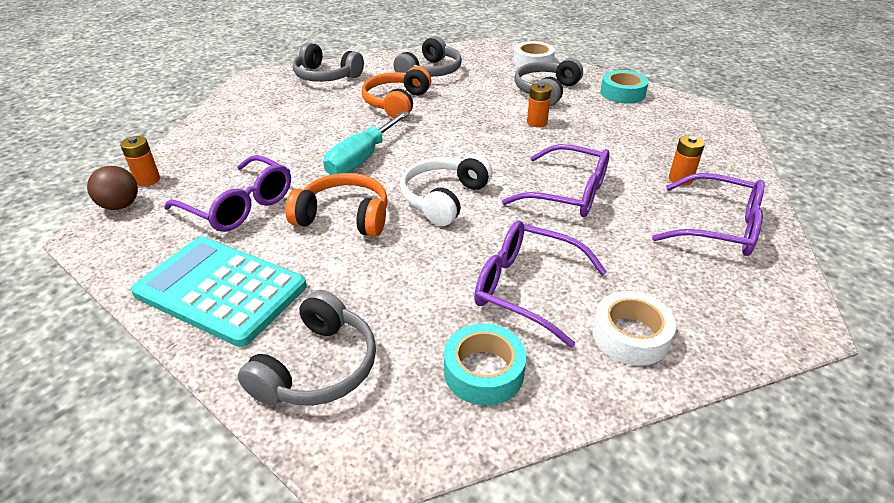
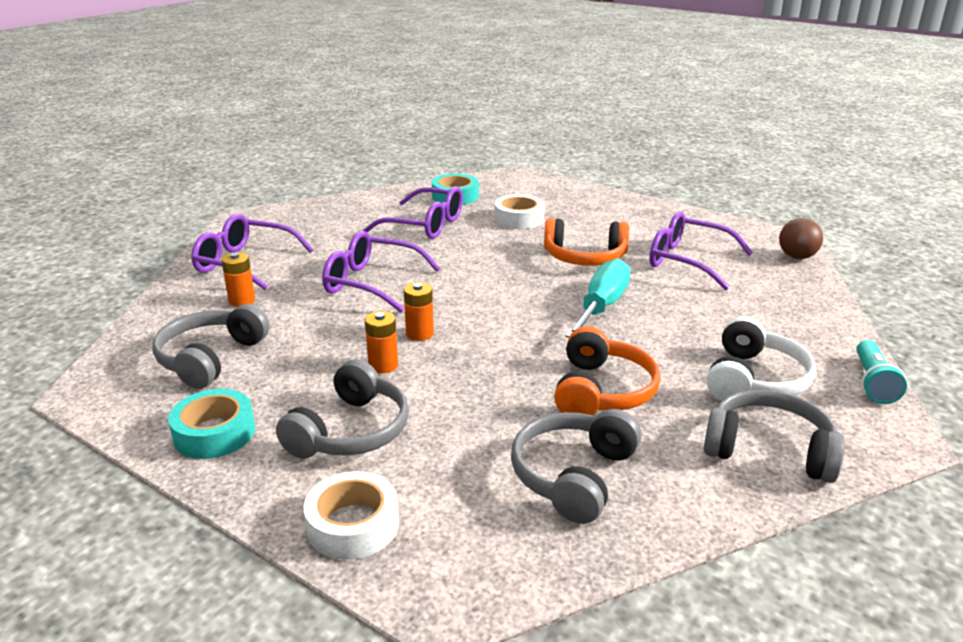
camera: 175 degrees right, 10 degrees down
(148, 180) = (807, 277): orange battery -> orange battery (419, 334)
(221, 290) = (642, 217): turquoise calculator -> none
(226, 100) = (873, 383): none -> turquoise flashlight
(318, 367) = (551, 194): grey headphones -> grey headphones (210, 358)
(444, 198) = (497, 274): white headphones -> white headphones (754, 380)
(630, 335) = (361, 210): white tape -> white tape (519, 219)

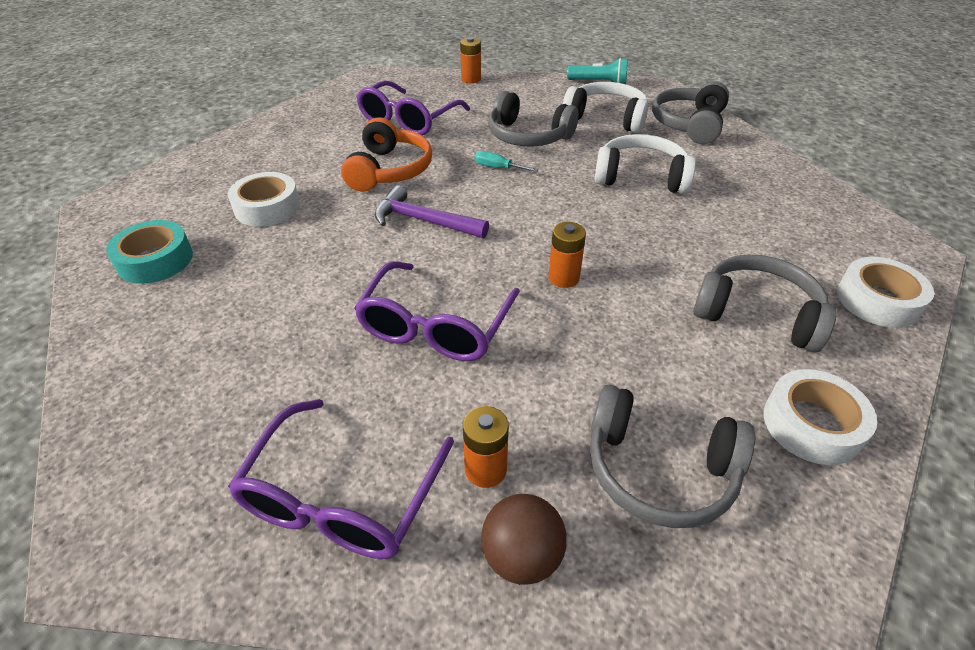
camera: 90 degrees left, 15 degrees up
(214, 433) = (811, 424): turquoise tape -> white tape
(383, 365) = (634, 301): orange battery -> orange battery (471, 79)
(424, 225) = (254, 286): purple glasses -> none
(504, 275) = (424, 221): none -> purple hammer
(573, 476) = (755, 196): grey headphones -> grey headphones (528, 136)
(602, 306) = (498, 168): turquoise screwdriver -> turquoise screwdriver, size x0.46
(602, 391) = (641, 177): orange headphones -> white headphones
(796, 257) = (409, 77): brown ball -> brown ball (522, 556)

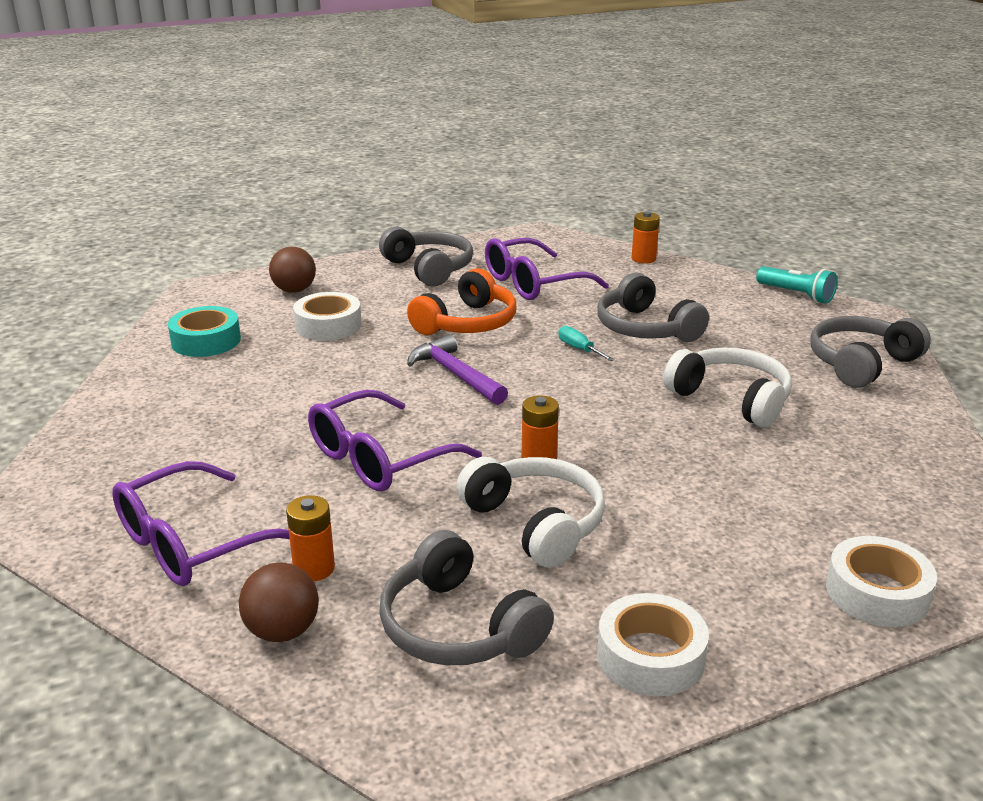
camera: 30 degrees right, 15 degrees down
(202, 181) = (294, 290): none -> brown ball
(606, 118) = (761, 332): white headphones -> white headphones (536, 523)
(757, 314) = (710, 555): grey headphones -> grey headphones (429, 268)

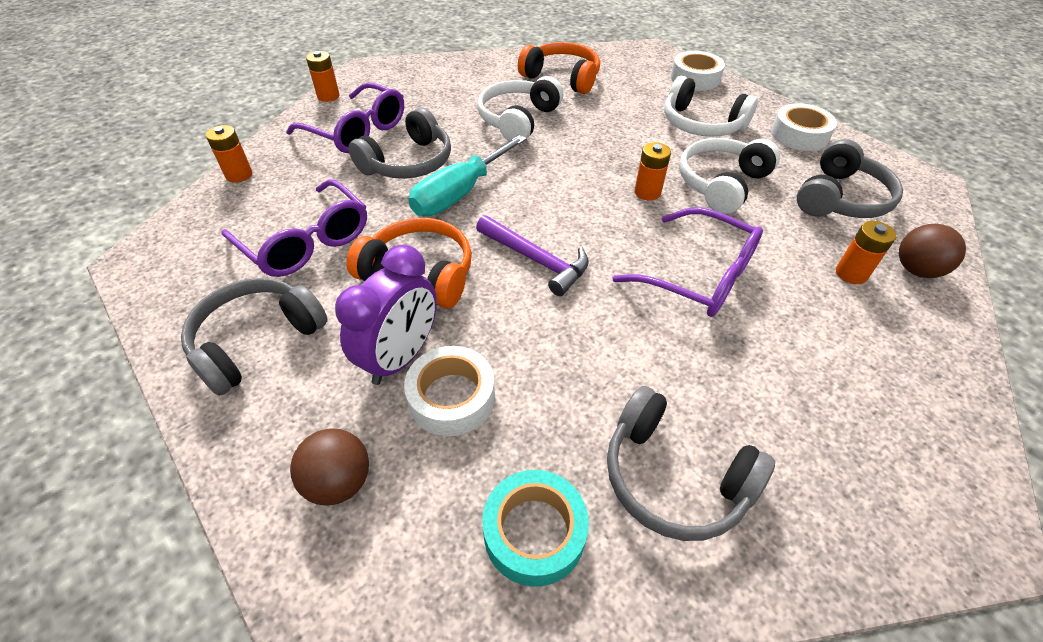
camera: 105 degrees left, 20 degrees up
(193, 542) = (888, 355): purple glasses -> purple glasses (357, 131)
(379, 311) = (400, 357): none -> purple clock
(455, 375) = (536, 260): purple hammer -> purple hammer turned 90 degrees counterclockwise
(579, 349) = (459, 193): turquoise screwdriver -> turquoise screwdriver, size x2.19
(702, 551) = (701, 124): none -> white headphones
(796, 295) = (328, 96): turquoise flashlight -> orange battery
(861, 363) = (446, 75): grey headphones -> grey headphones (674, 477)
(862, 451) = (562, 78): none -> orange headphones

